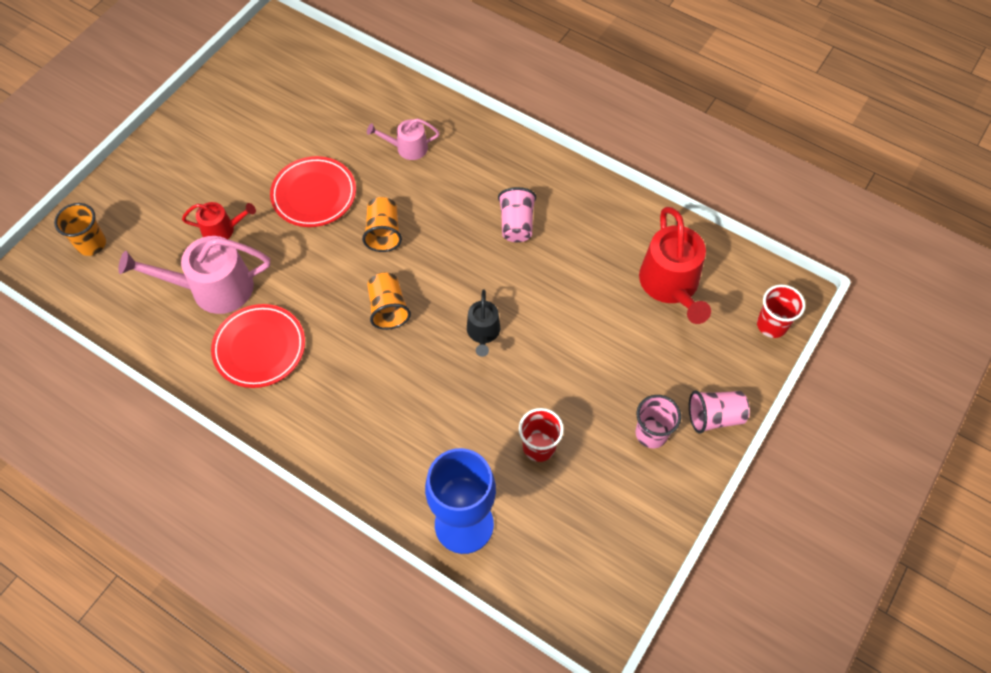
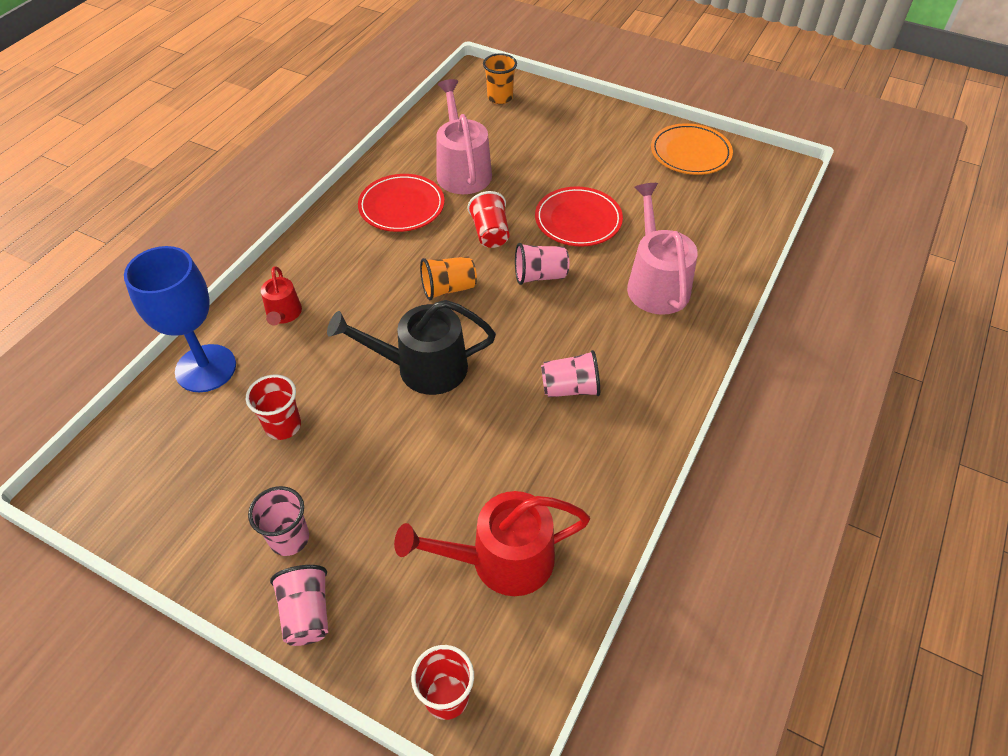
camera: 85 degrees right, 10 degrees down
(222, 230) = (526, 167): red watering can -> red watering can (283, 314)
(236, 91) = (690, 153): none -> orange plate
(318, 269) = (490, 233): none -> red cup
(383, 233) = (540, 276): orange cup -> pink cup
(408, 148) = (656, 284): pink watering can -> pink watering can, size x1.82
(483, 332) = (423, 367): black watering can -> black watering can, size x1.82

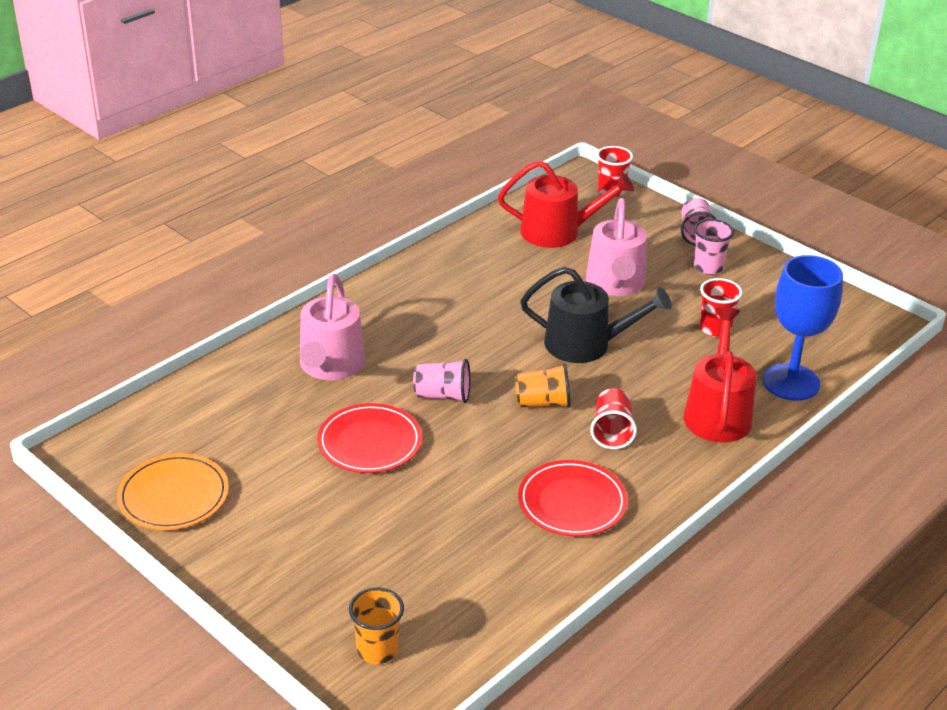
camera: 165 degrees left, 15 degrees down
(283, 314) = (717, 413): red watering can -> red watering can, size x1.82
(462, 170) = (480, 535): pink watering can -> pink watering can (615, 283)
(490, 233) = (477, 449): red cup -> red cup (612, 432)
(570, 388) = (461, 307): pink cup -> none

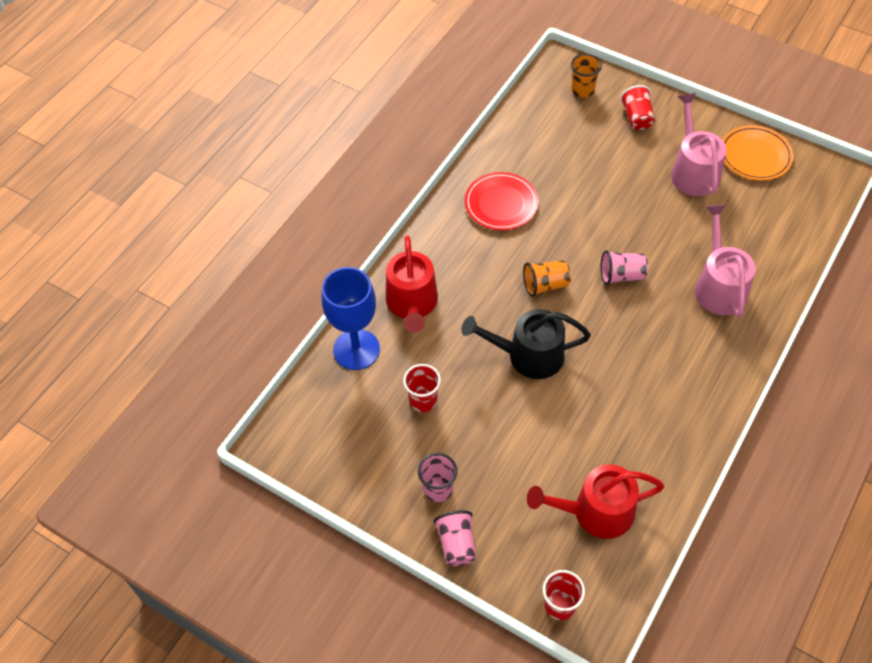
camera: 170 degrees right, 20 degrees up
(369, 442) = (654, 222): red plate -> none
(612, 432) = (487, 268): red cup -> red cup (636, 117)
(615, 283) = (521, 442): pink watering can -> pink watering can (693, 171)

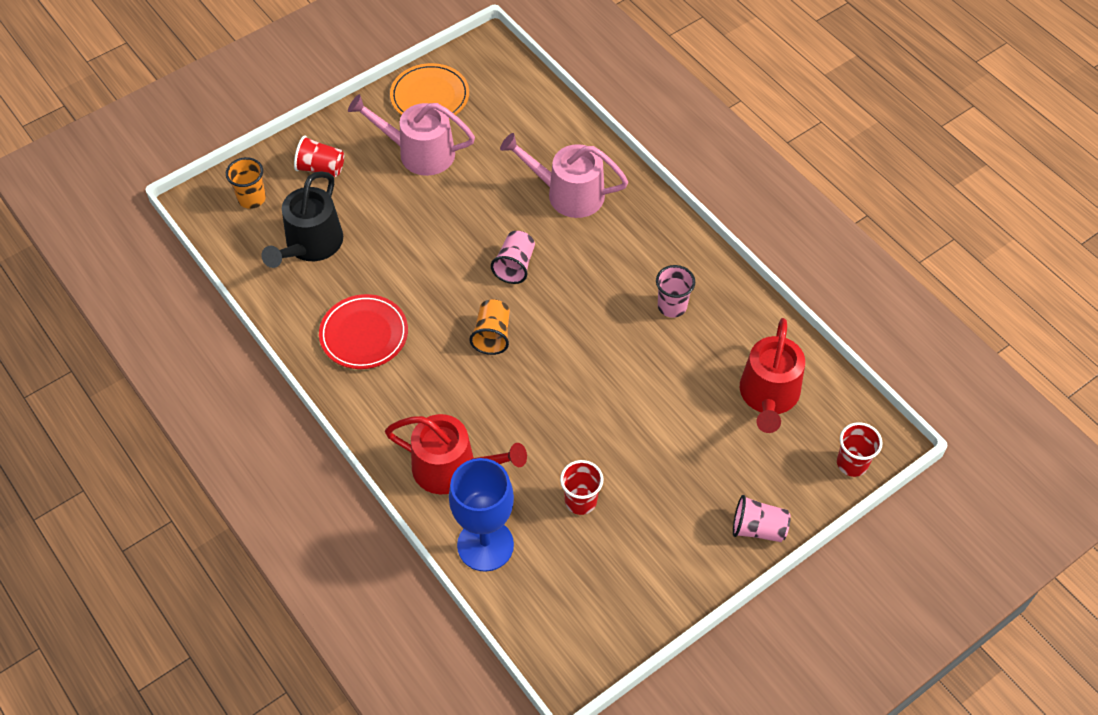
camera: 70 degrees left, 0 degrees up
(438, 489) = (691, 524): pink cup -> pink cup (672, 306)
(528, 355) = (571, 384): black watering can -> black watering can (311, 244)

